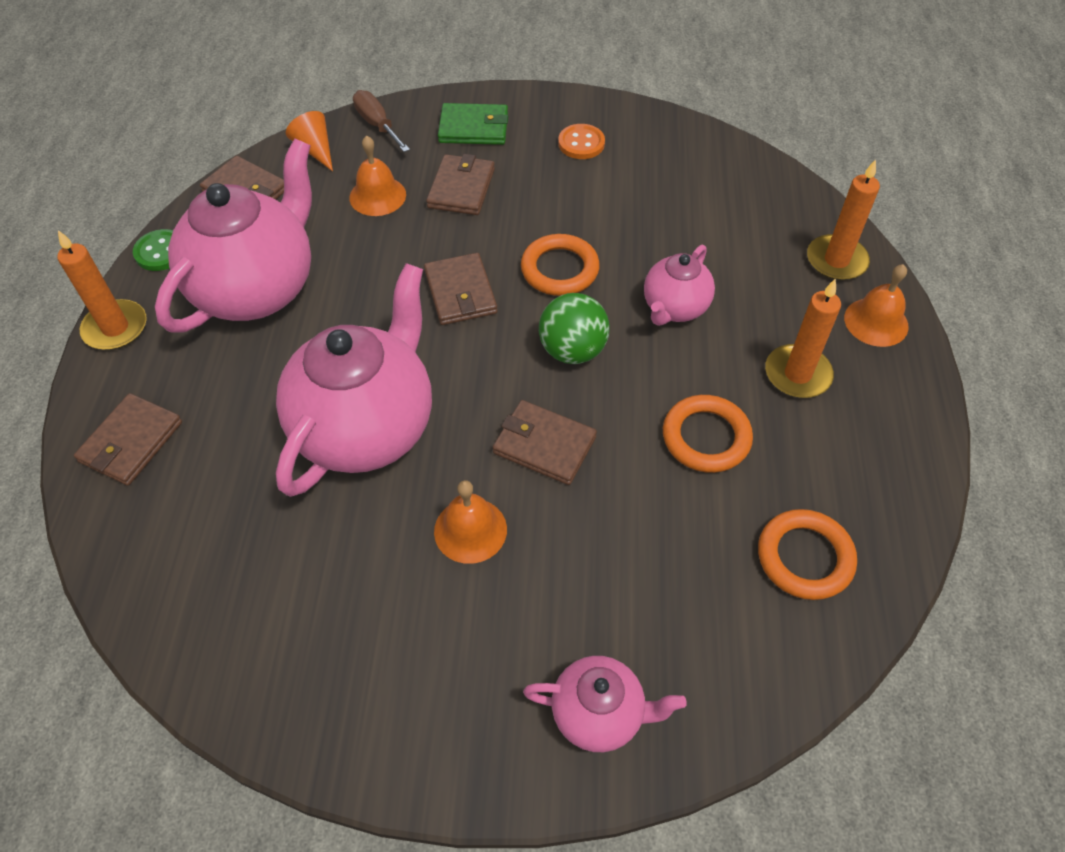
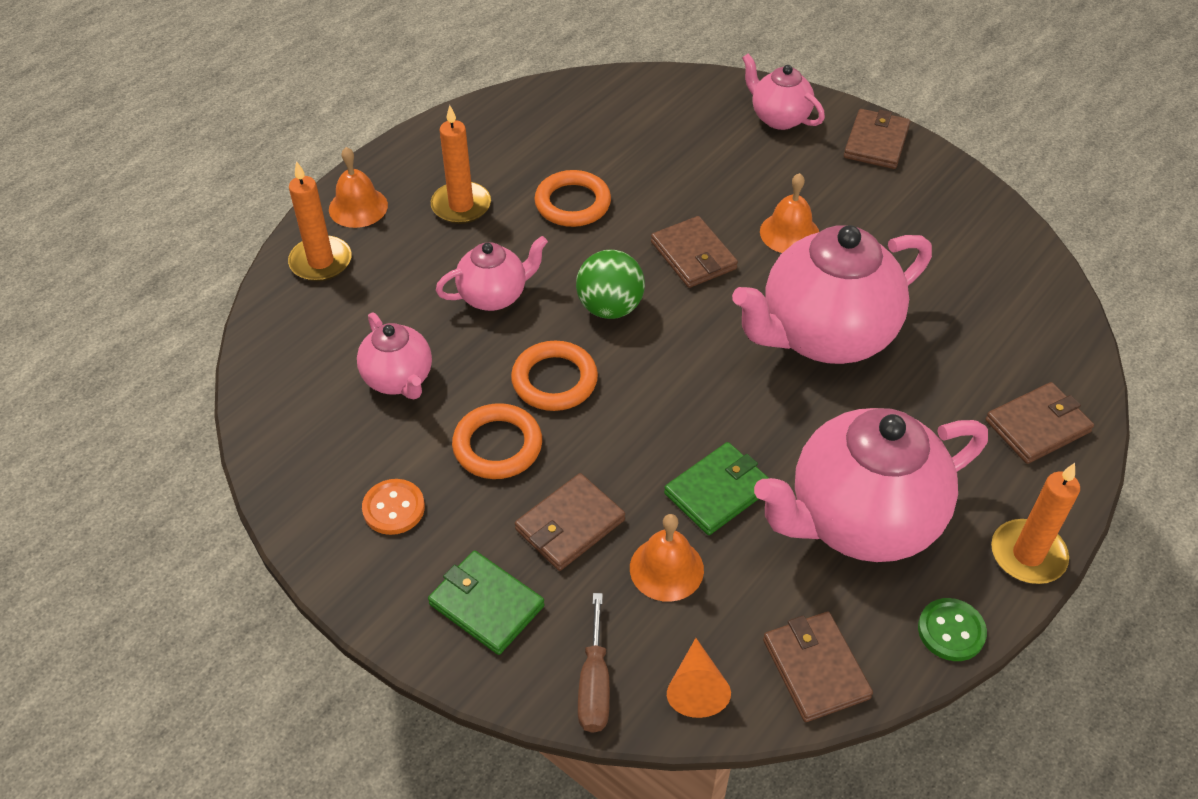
camera: 145 degrees left, 5 degrees down
(375, 256) = (718, 491): none -> green wallet
(460, 292) = (662, 407): brown wallet -> brown wallet (876, 142)
(669, 212) = (399, 379): none -> pink teapot
(804, 557) = (585, 120): orange ring -> orange ring (497, 445)

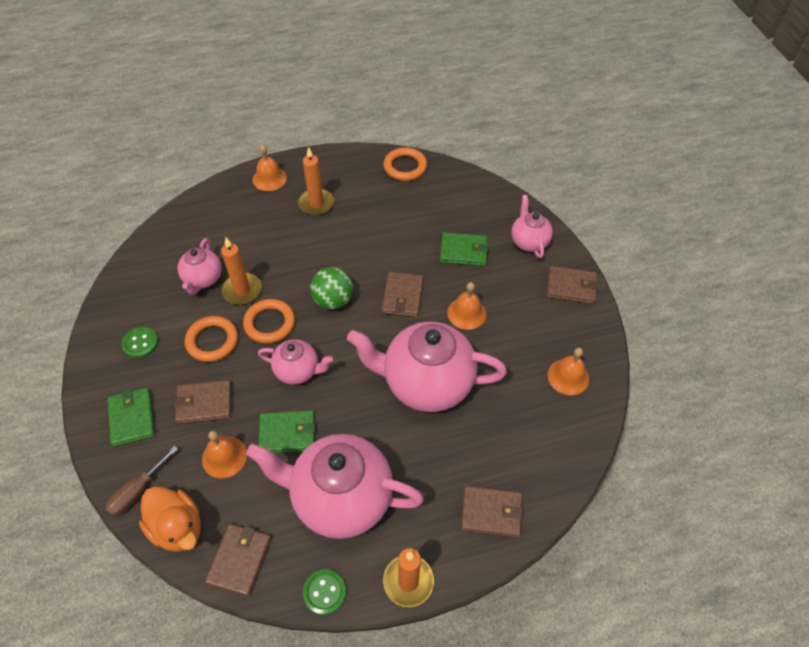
camera: 35 degrees right, 5 degrees up
(321, 262) = (227, 198): orange candle -> orange candle (242, 290)
(393, 508) = (140, 343): orange button -> green button
(494, 296) = (285, 261): pink teapot -> pink teapot (298, 371)
(572, 203) = (370, 232): orange ring -> orange ring (405, 167)
(696, 688) = (177, 527): orange cone -> orange duck
(713, 166) = (463, 251): none -> green wallet
(876, 142) = (571, 286): brown wallet -> brown wallet turned 45 degrees clockwise
(970, 238) = (568, 376): none -> orange bell

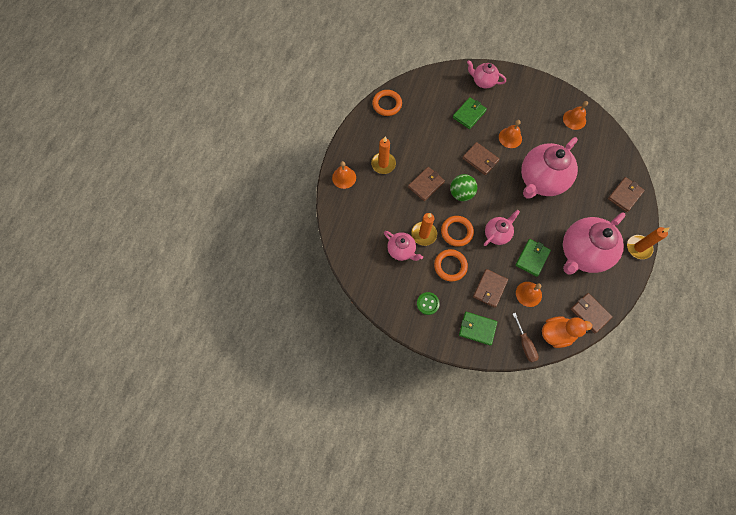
camera: 55 degrees left, 15 degrees up
(324, 592) = (625, 284): green button -> none
(571, 286) = (524, 83): brown wallet -> brown wallet (426, 184)

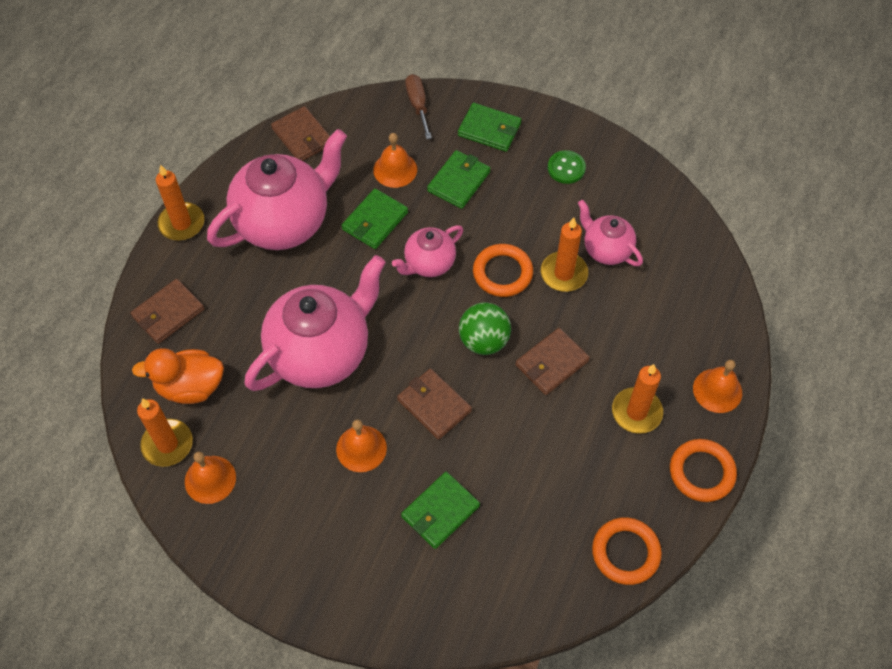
camera: 175 degrees left, 10 degrees down
(450, 266) = (521, 219): orange ring -> orange ring (701, 472)
(483, 82) = (392, 595): pink teapot -> none
(490, 289) = (458, 181): brown wallet -> green wallet
(556, 333) = (364, 114): orange duck -> orange duck (190, 387)
(599, 132) = (167, 444): none -> orange candle

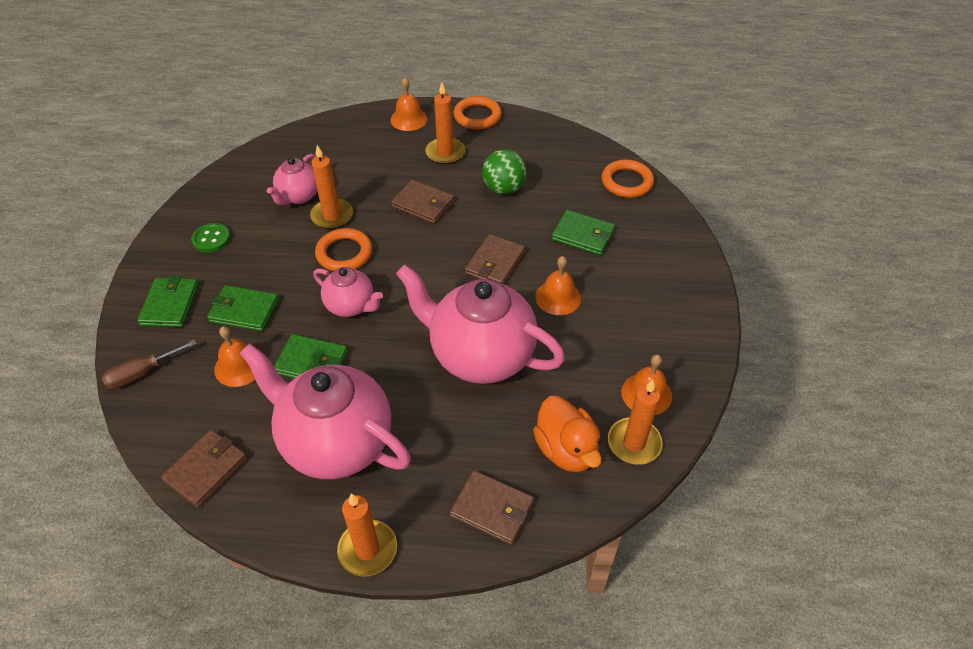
camera: 110 degrees left, 10 degrees down
(484, 341) = (419, 248): green ball -> green ball (504, 188)
(625, 552) = (556, 139): orange ring -> orange ring (627, 182)

